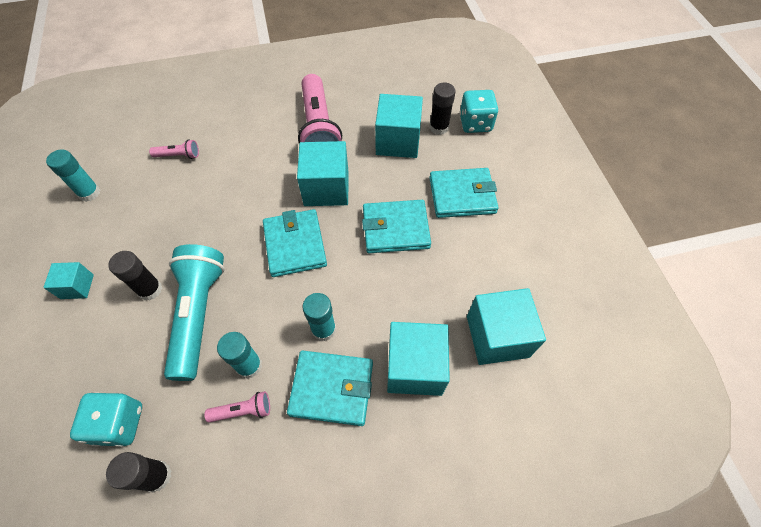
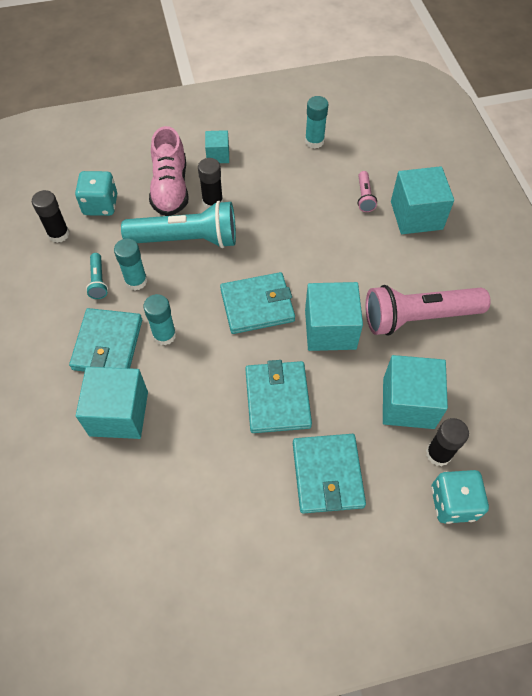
camera: 90 degrees right, 0 degrees up
(115, 337) = (170, 188): none -> pink shoe
(243, 411) = (98, 281): pink flashlight -> turquoise flashlight
(497, 336) = (142, 495): turquoise cube -> turquoise cube (416, 215)

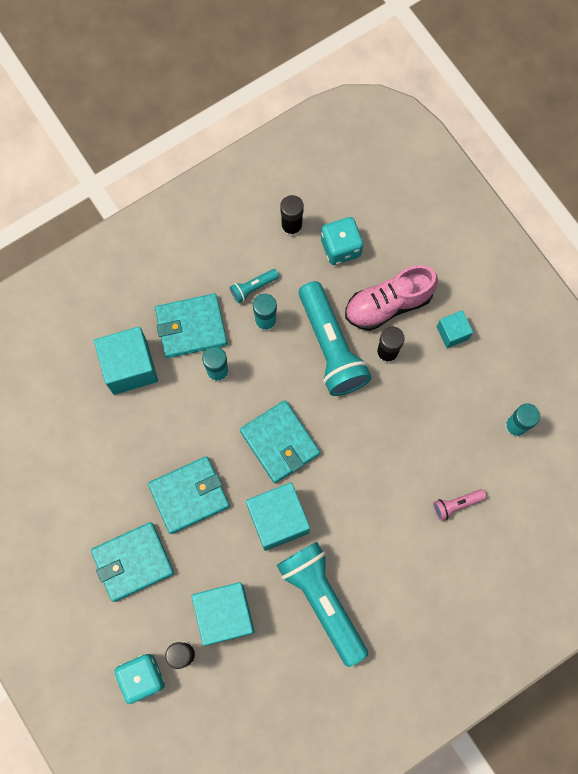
camera: 70 degrees right, 15 degrees up
(416, 215) = (452, 566): turquoise cube -> none
(418, 317) = (322, 601): pink flashlight -> turquoise flashlight

